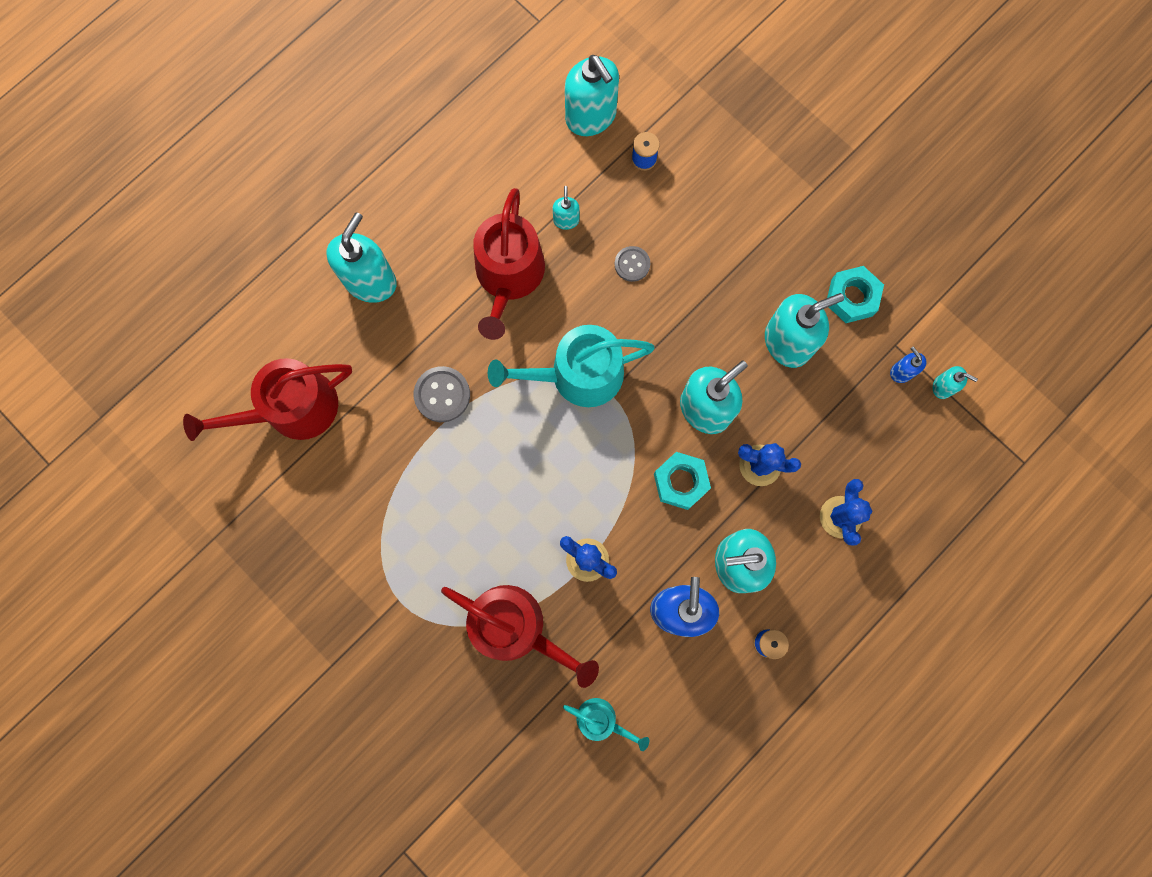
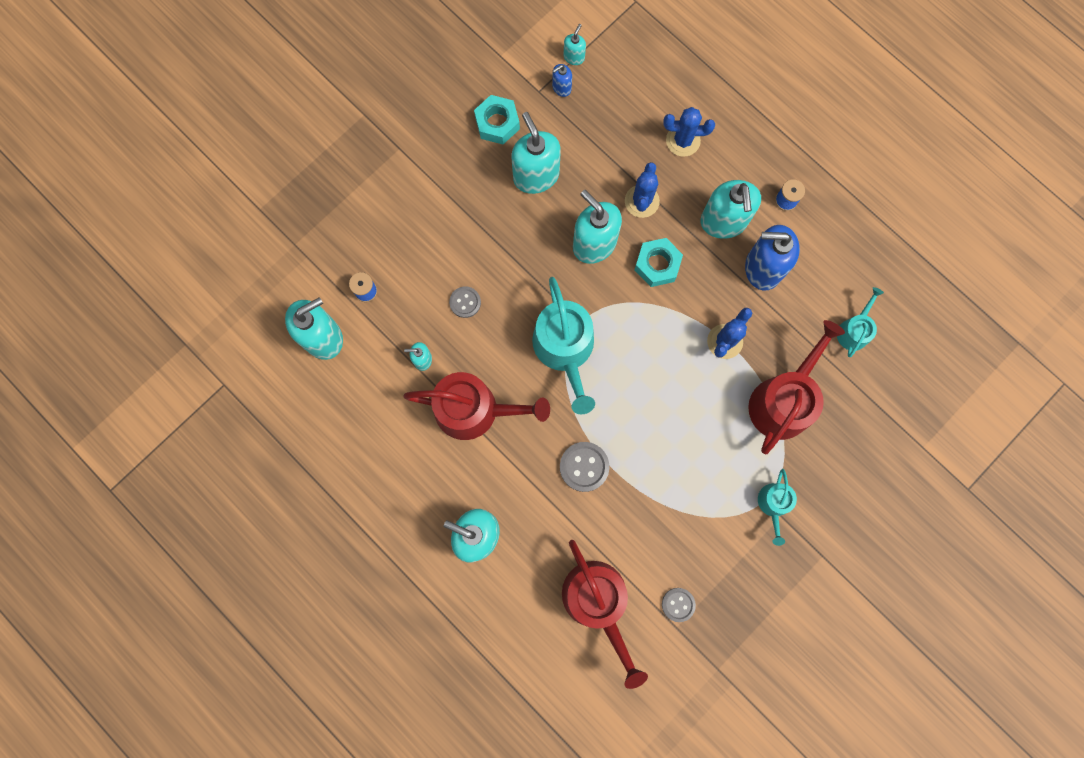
camera: 90 degrees left, 0 degrees up
(285, 496) = (678, 604): none -> grey button
(392, 610) = (773, 505): none -> turquoise watering can

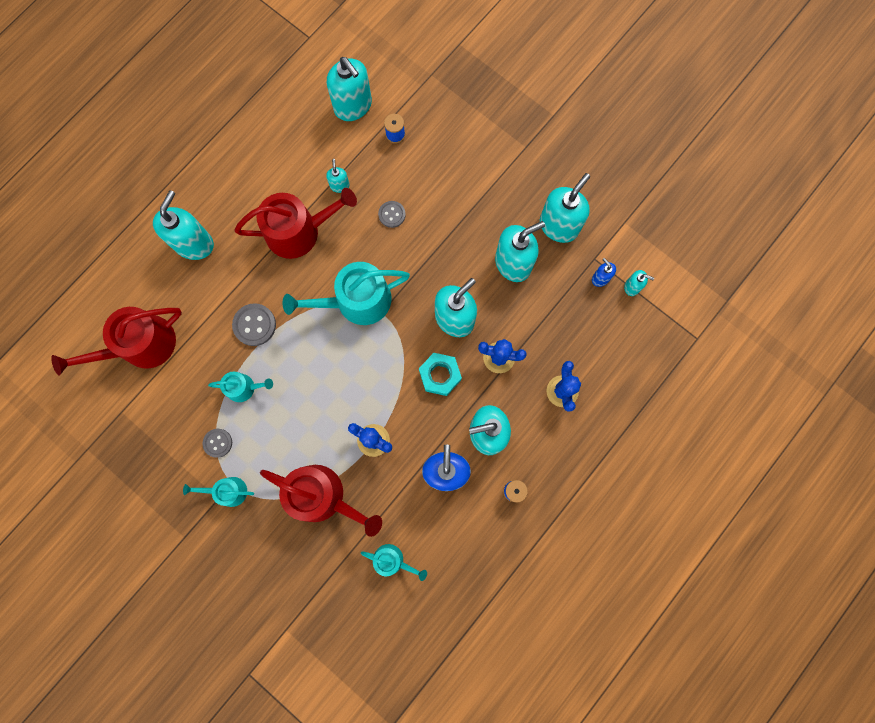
camera: 85 degrees right, 0 degrees up
(474, 410) = (299, 231): red watering can -> red watering can turned 105 degrees counterclockwise
(497, 123) = (559, 226): turquoise nut -> turquoise soap dispenser
(657, 482) = (244, 387): none -> turquoise watering can
(678, 604) = (140, 412): grey button -> grey button (218, 443)

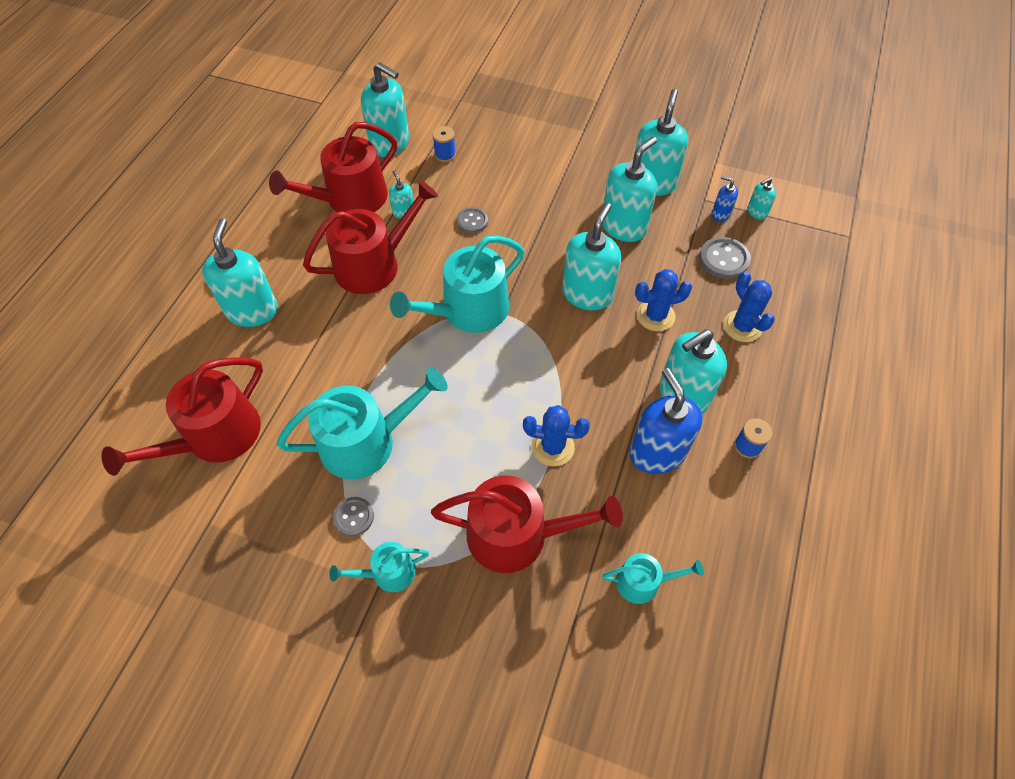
camera: 20 degrees left, 20 degrees down
(244, 387) = (366, 441): turquoise watering can -> turquoise watering can, size x1.92
(254, 325) = (355, 370): grey button -> grey button (724, 259)
(301, 157) = (350, 199): none -> red watering can
(440, 375) = (599, 353): turquoise nut -> none
(632, 287) = (756, 212): turquoise soap dispenser -> turquoise soap dispenser turned 150 degrees clockwise

